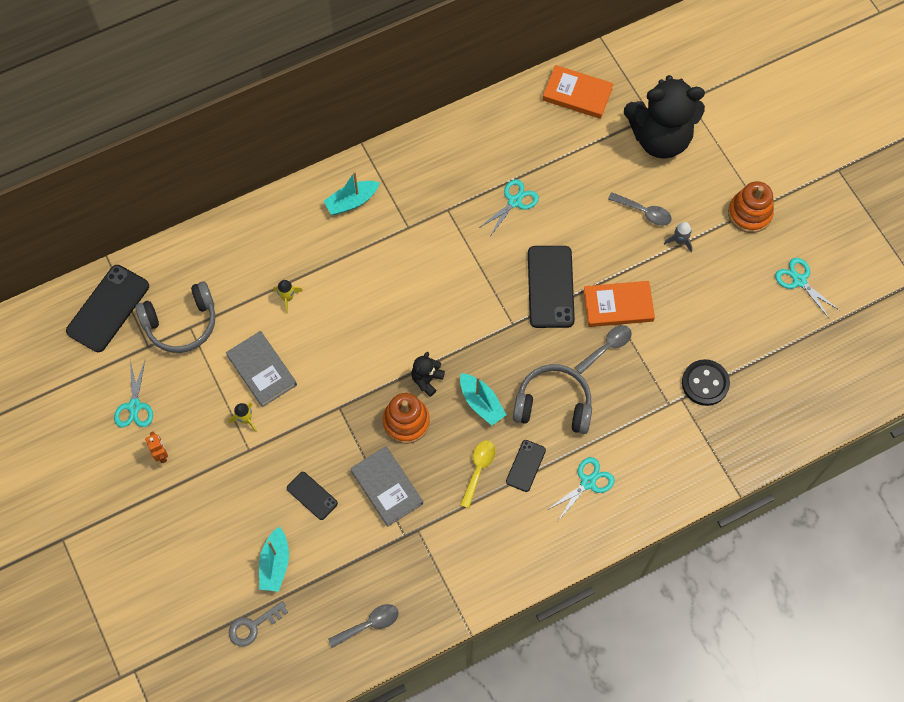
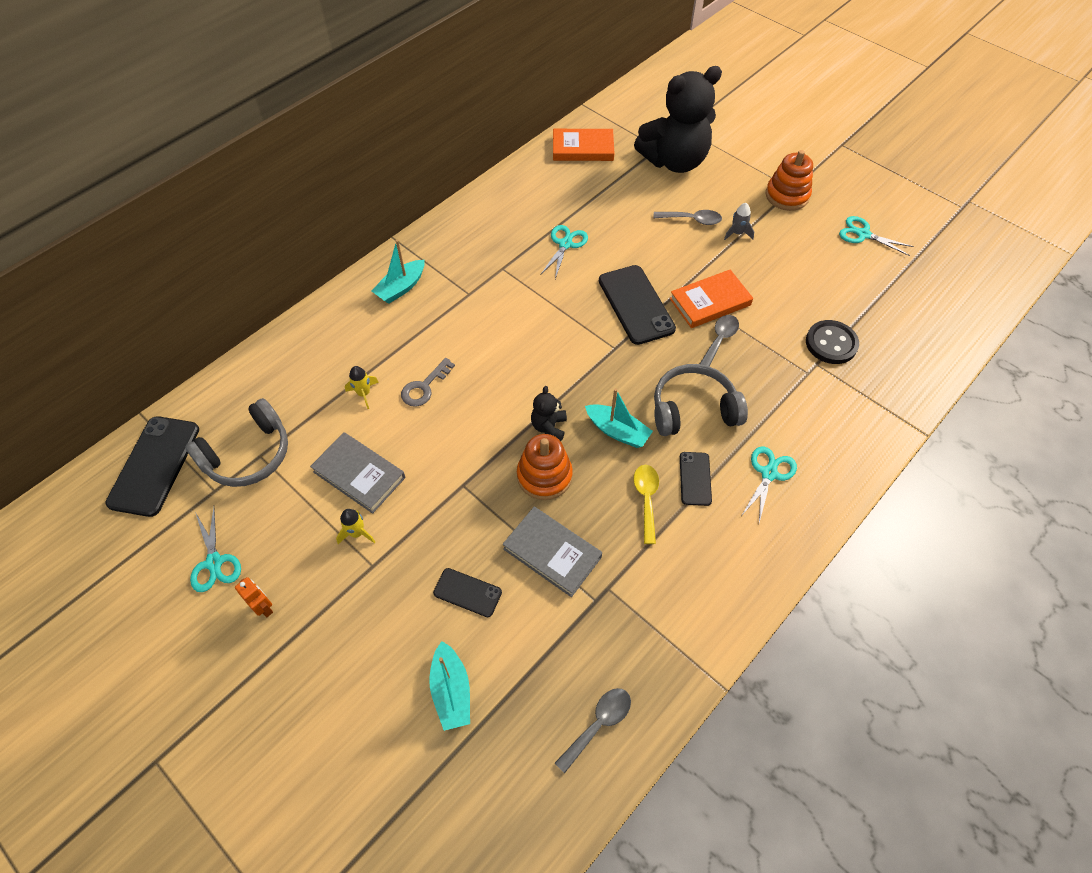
camera: 20 degrees left, 10 degrees down
(253, 626) = (450, 783): grey key -> grey key (424, 387)

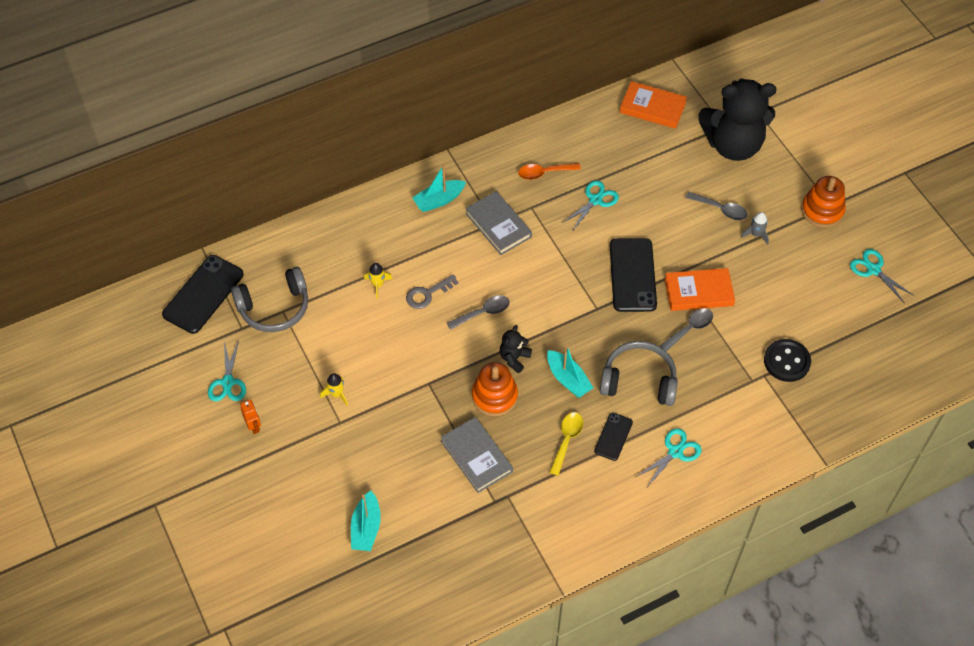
camera: 20 degrees right, 0 degrees up
(359, 474) = (353, 350): grey book -> grey book (498, 225)
(467, 592) = (402, 464): black phone -> none
(502, 233) = (544, 173): none -> orange spoon
(598, 724) = (460, 585): grey spoon -> grey spoon (483, 313)

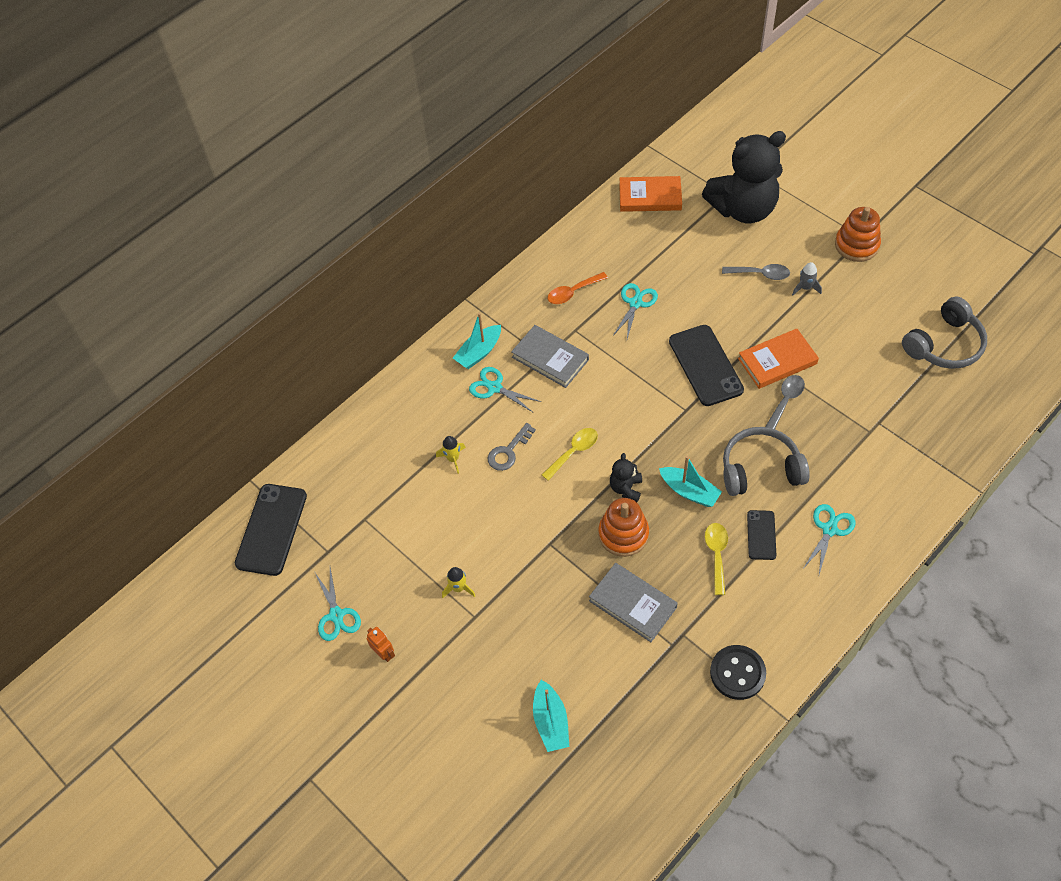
camera: 15 degrees left, 0 degrees up
(274, 308) = (354, 518): grey headphones -> grey headphones (944, 345)
(483, 313) = (573, 452): grey spoon -> yellow spoon
(786, 361) = (893, 402): black button -> black button (737, 673)
(873, 270) = (931, 286): turquoise scissors -> turquoise scissors (494, 387)

